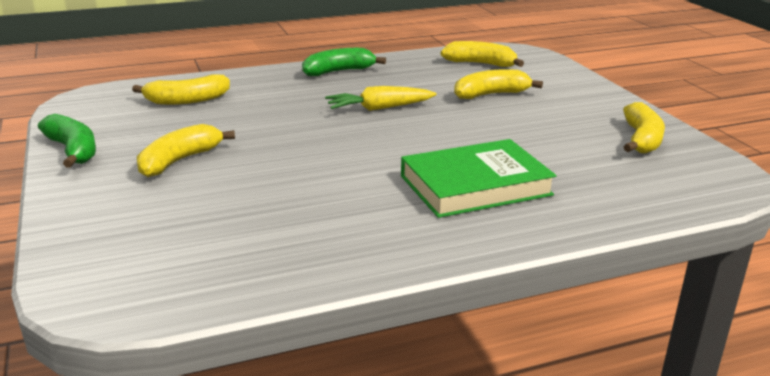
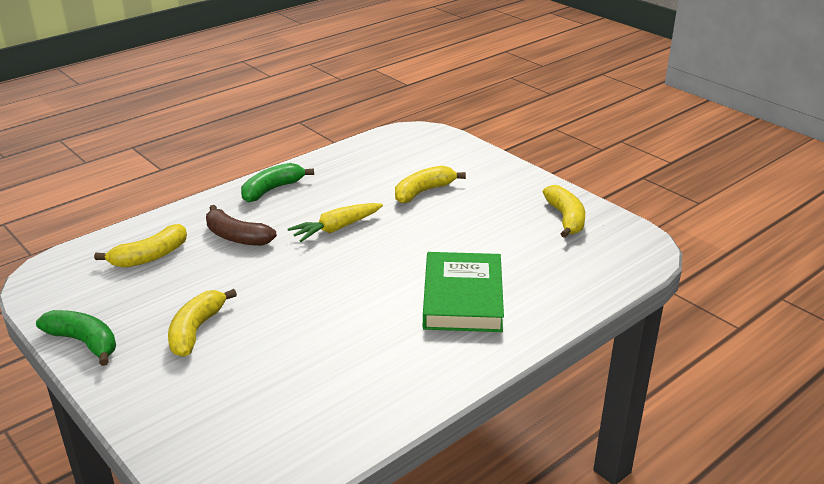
camera: 20 degrees left, 5 degrees up
(277, 99) = (236, 237): none -> brown banana
(475, 185) = (463, 297): green book -> green book turned 45 degrees counterclockwise
(480, 64) = (395, 155): yellow banana -> none

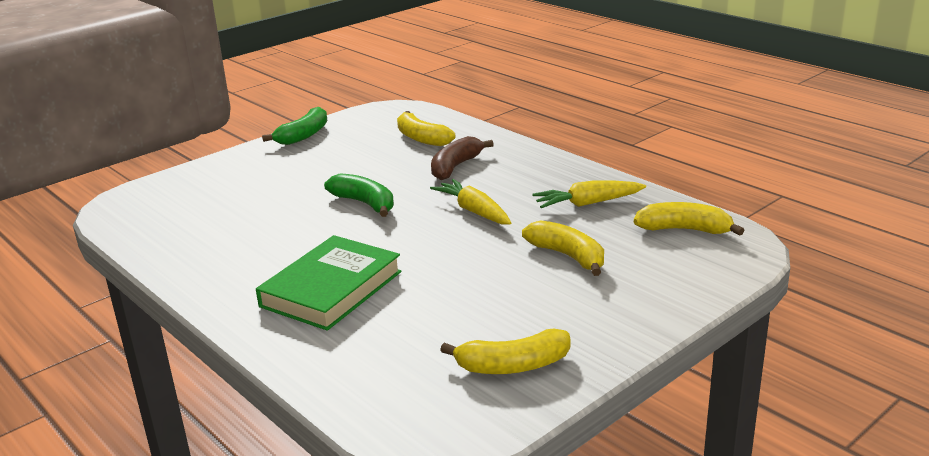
camera: 90 degrees right, 5 degrees down
(196, 330) = (308, 169): yellow banana -> yellow banana (684, 230)
(272, 190) = (552, 172): green banana -> green banana (365, 203)
(339, 178) = (587, 203): none -> yellow carrot
(463, 297) = (331, 289): green book -> green book turned 60 degrees counterclockwise

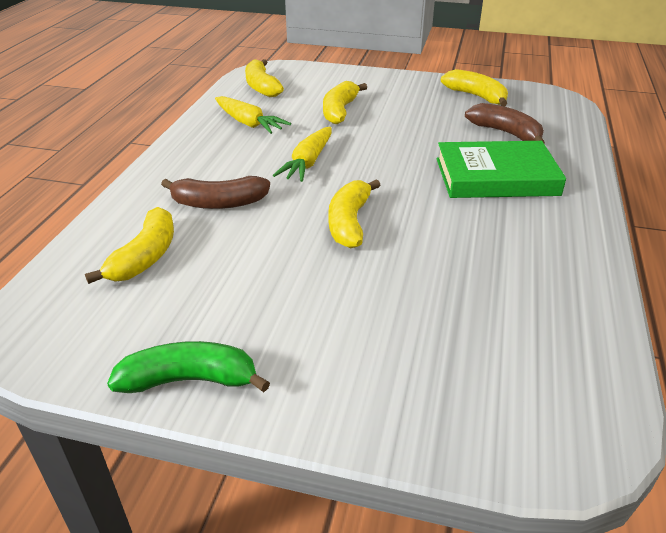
camera: 125 degrees left, 10 degrees up
(365, 203) = (349, 222): green banana -> yellow banana
(397, 337) = (505, 133): none -> brown banana

